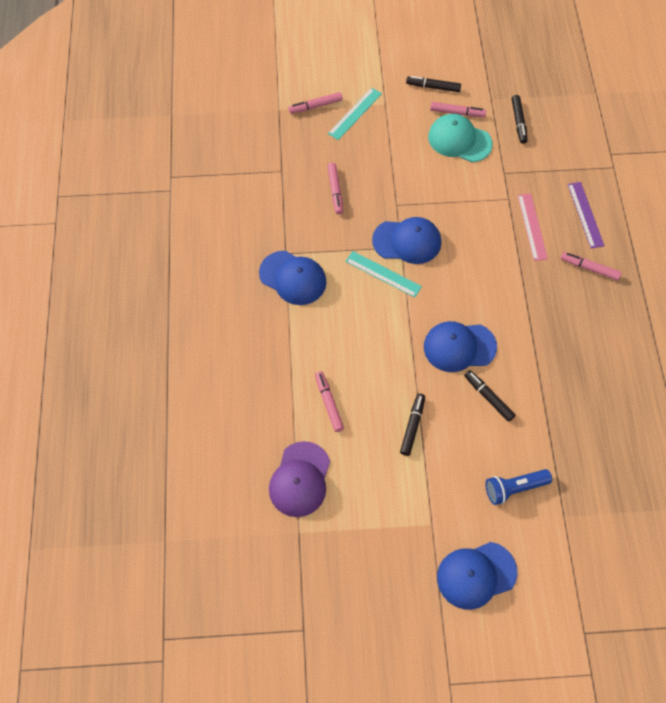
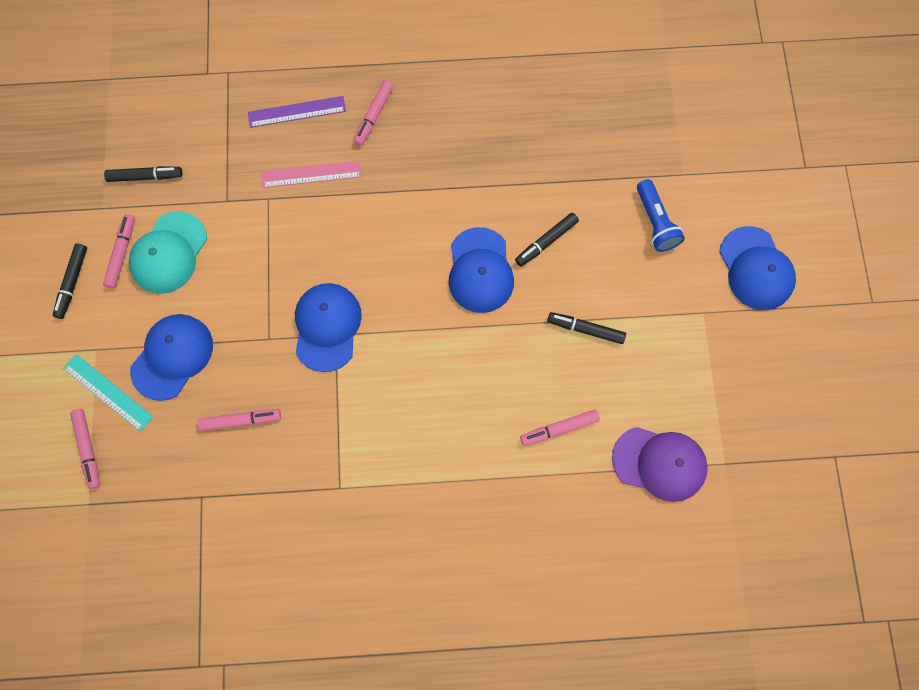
camera: 90 degrees left, 10 degrees up
(293, 278) = (378, 477): blue cap -> blue cap (172, 357)
(383, 274) = (375, 359): turquoise ruler -> none

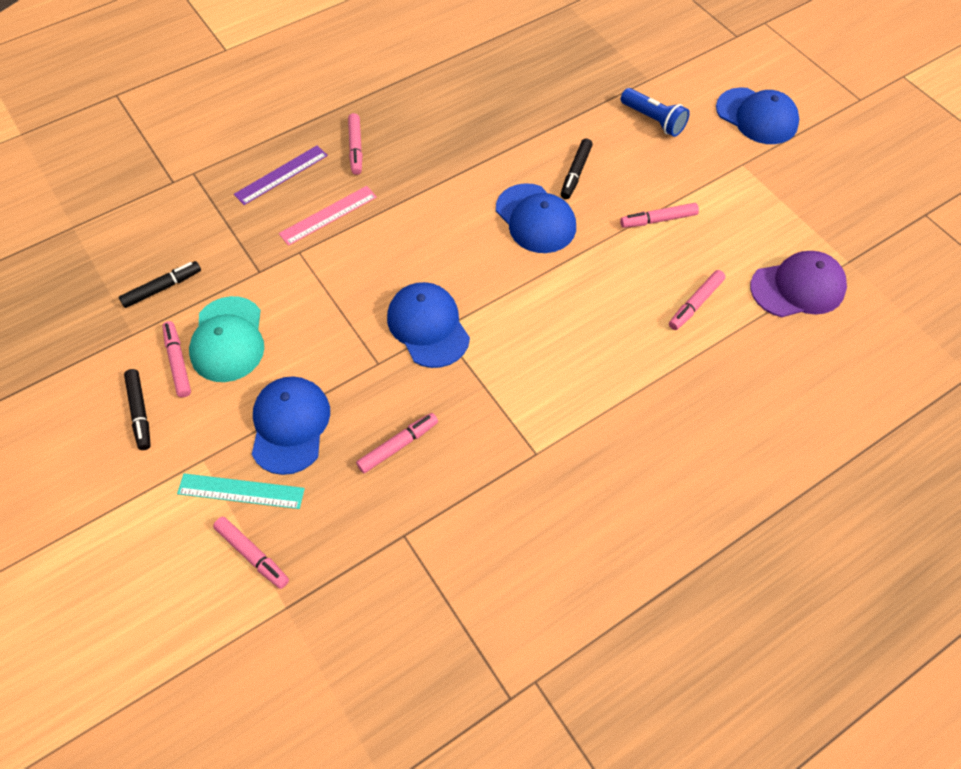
camera: 30 degrees left, 15 degrees down
(585, 329) = (658, 220): black marker -> pink marker

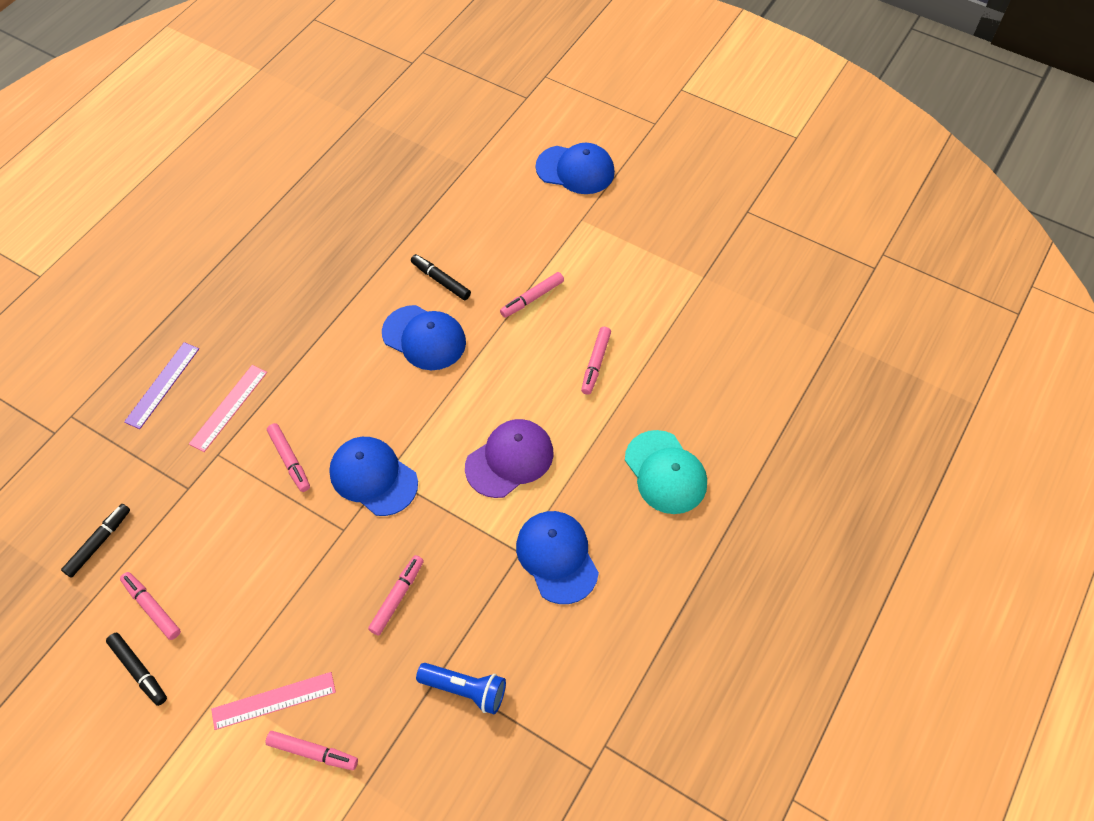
camera: 25 degrees left, 0 degrees up
(228, 339) = (190, 566): turquoise cap -> turquoise cap (665, 472)
(241, 491) = (273, 700): turquoise ruler -> pink ruler
(290, 426) = (290, 621): blue cap -> blue cap (557, 557)
(356, 148) = (223, 331): pink marker -> pink marker (290, 460)
(575, 173) = (441, 280): black marker -> black marker turned 135 degrees clockwise
(653, 120) = (488, 205): blue flashlight -> blue flashlight (465, 690)
(798, 287) = (672, 316): purple cap -> purple cap (509, 459)

